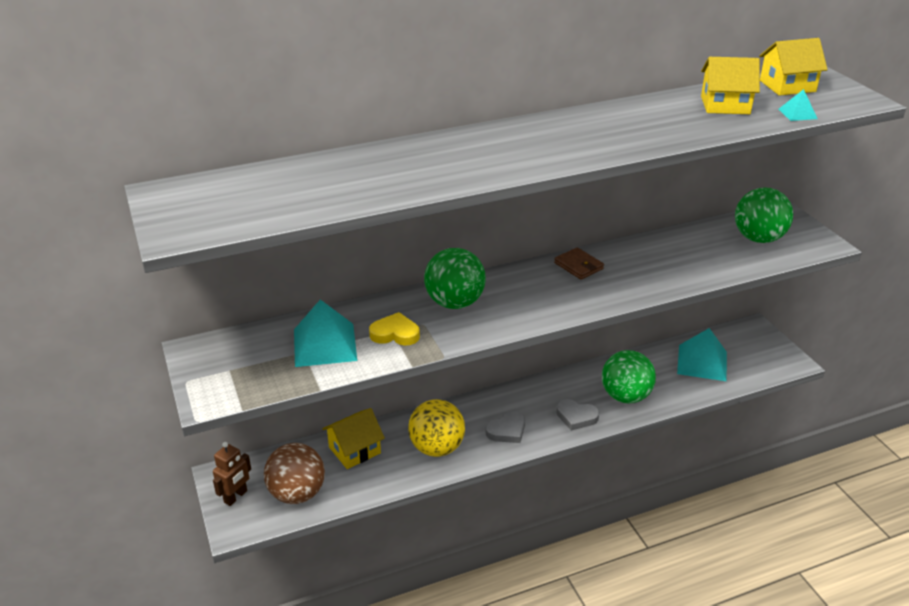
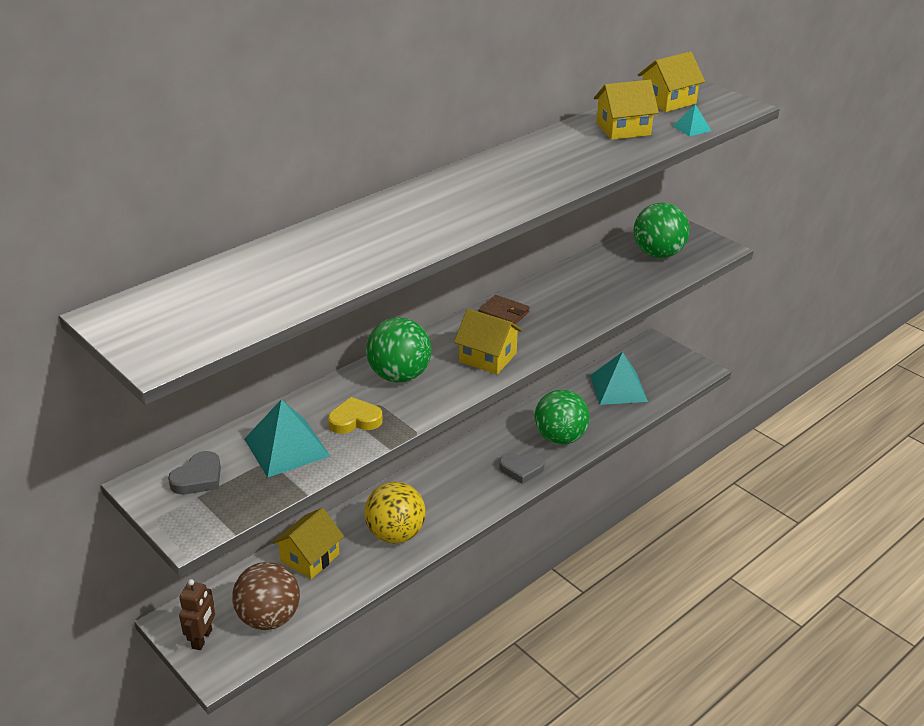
camera: 20 degrees left, 0 degrees up
(507, 431) = (459, 499): grey heart -> grey heart (198, 478)
(543, 303) = (487, 357): none -> yellow house

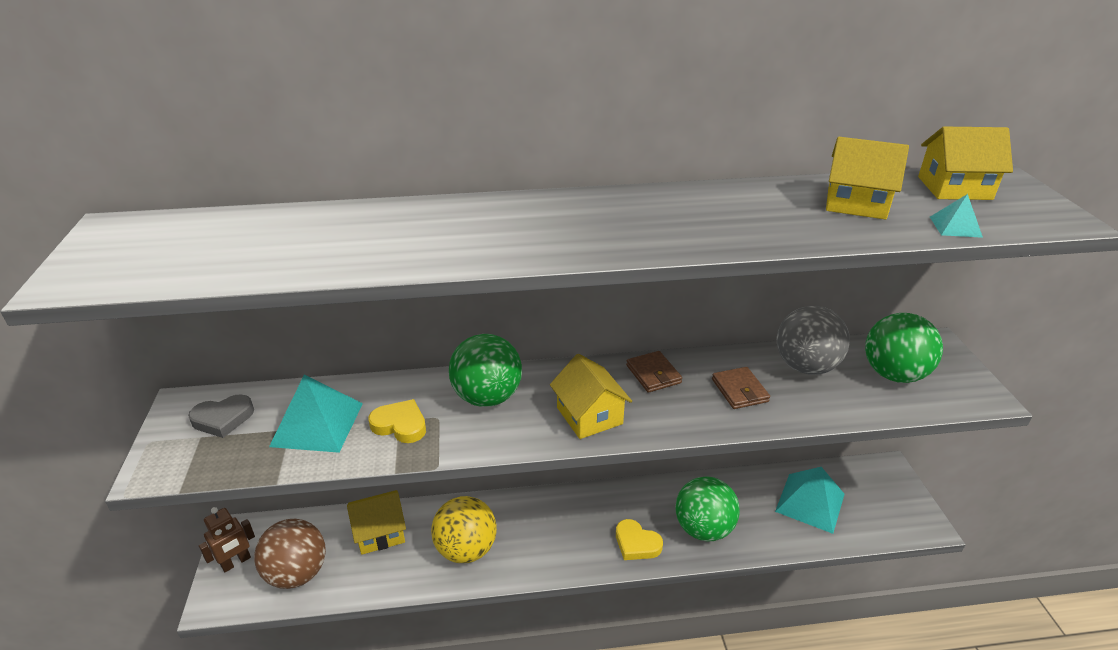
camera: 35 degrees right, 0 degrees up
(521, 469) = (636, 543): grey heart -> yellow heart
(572, 301) = (739, 390): none -> brown wallet
(600, 269) = (805, 366): none -> grey ball

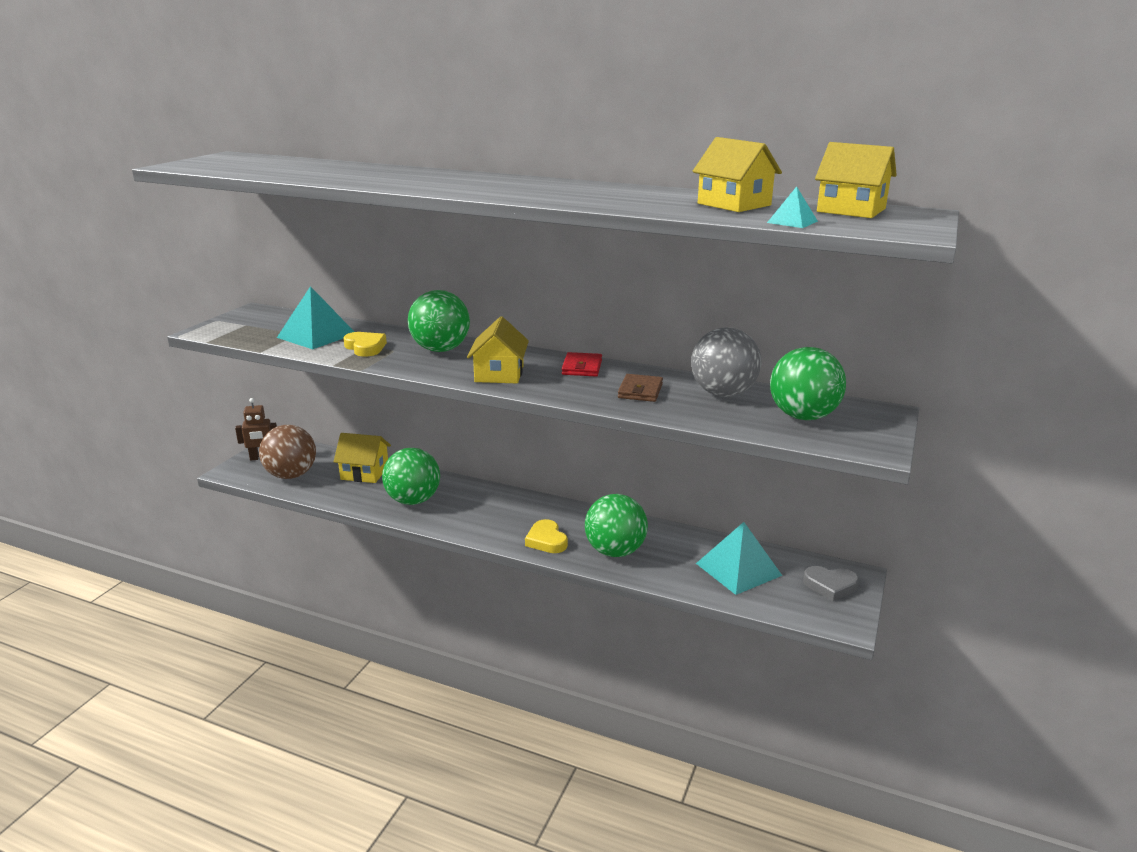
camera: 30 degrees right, 10 degrees down
(223, 419) = (267, 321): grey heart -> grey heart (830, 586)
(466, 549) = (413, 500): yellow ball -> green ball
(653, 374) = (582, 367): brown wallet -> red wallet

